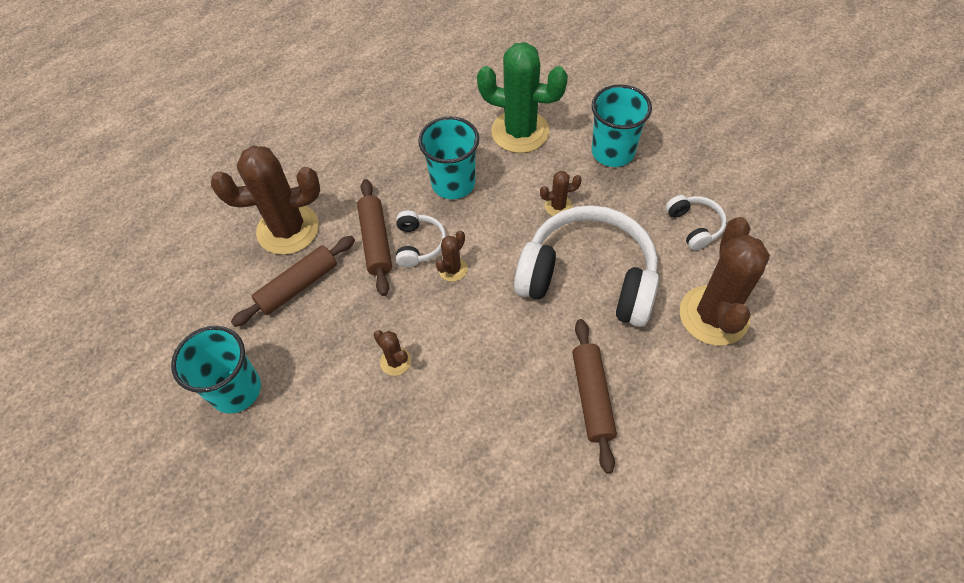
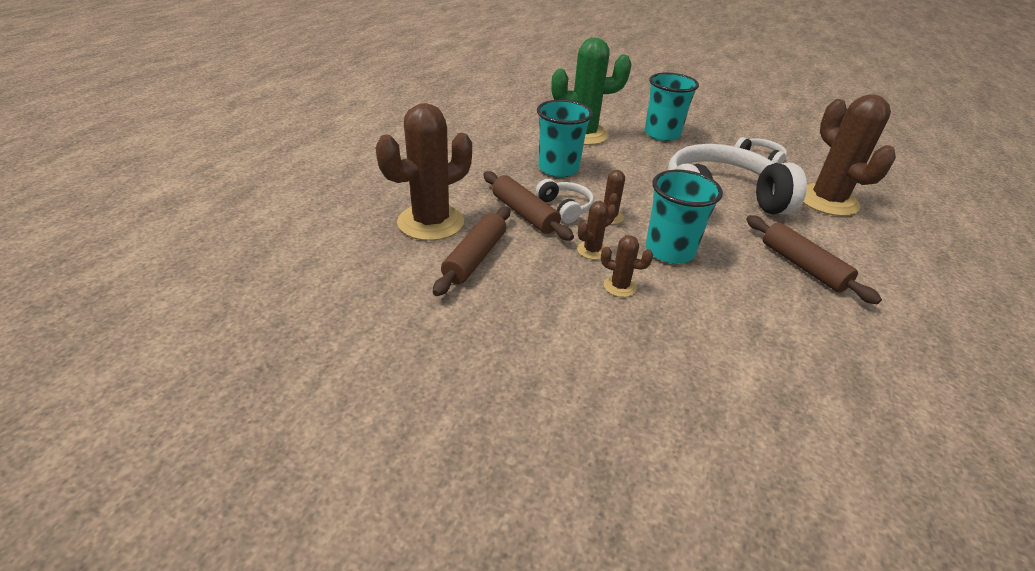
camera: 30 degrees left, 20 degrees down
(236, 390) = (475, 352): turquoise cup -> turquoise cup (669, 251)
(558, 206) = (654, 167): brown cactus -> brown cactus (592, 250)

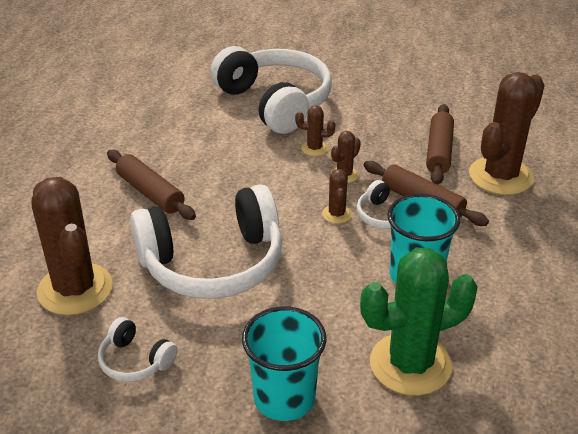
camera: 170 degrees right, 0 degrees up
(668, 374) = (275, 102): none -> white headphones
(669, 251) = (274, 187): turquoise cup -> none

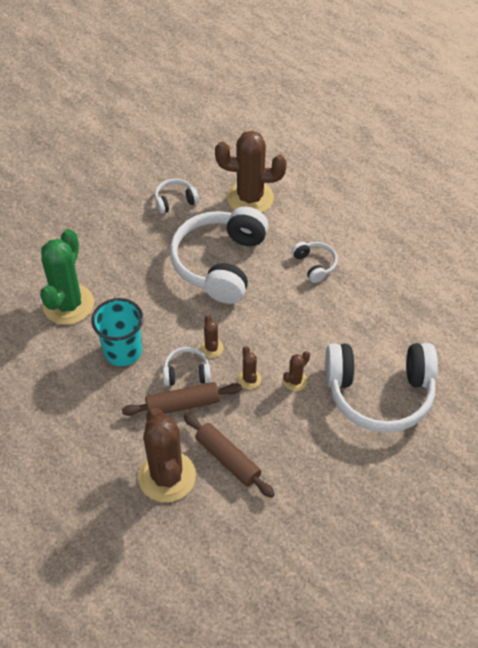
camera: 125 degrees right, 15 degrees up
(150, 193) = (315, 265): brown rolling pin -> white headphones
(284, 398) = (98, 243): turquoise cup -> none
(336, 214) = (211, 348): brown cactus -> brown cactus turned 45 degrees clockwise

